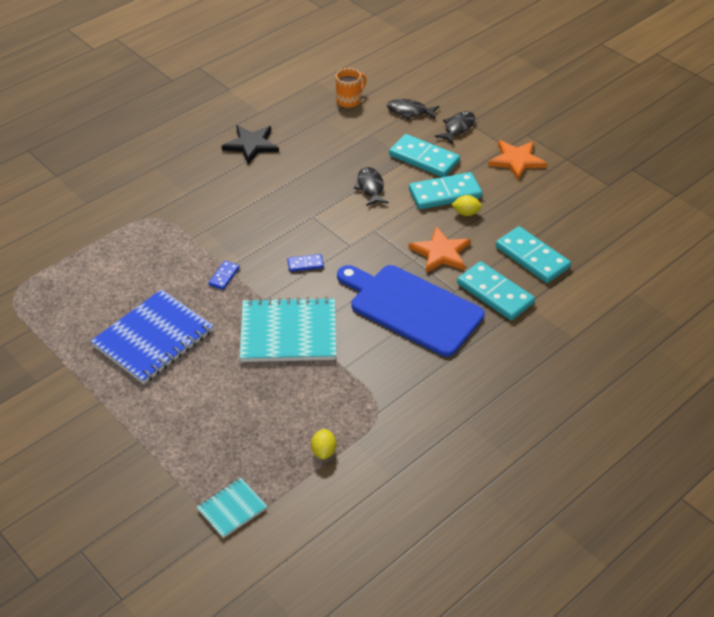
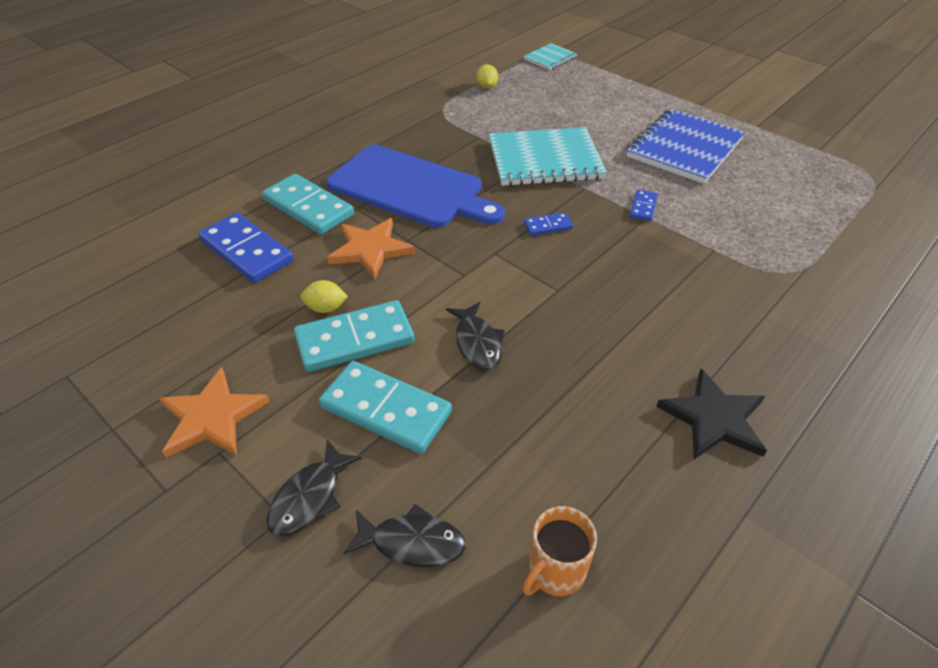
camera: 175 degrees right, 0 degrees up
(532, 257) = (247, 251): turquoise domino -> blue domino

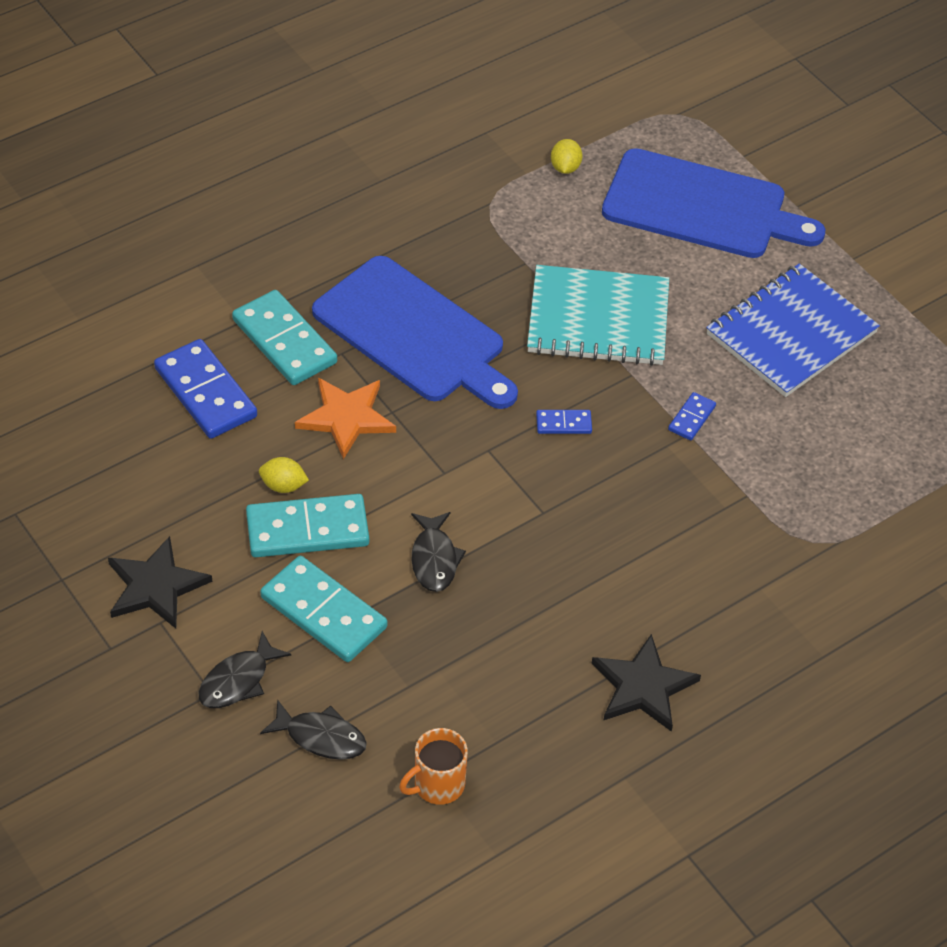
camera: 10 degrees right, 5 degrees up
(212, 417) = (155, 586): orange star -> black star
(550, 58) = (678, 122): turquoise notebook -> none
(586, 94) = (701, 207): none -> blue cutting board

